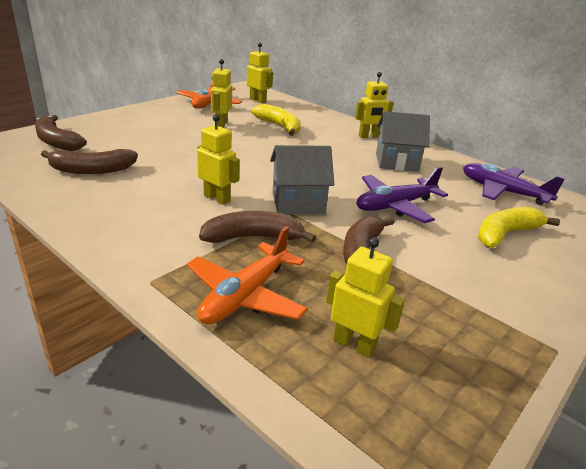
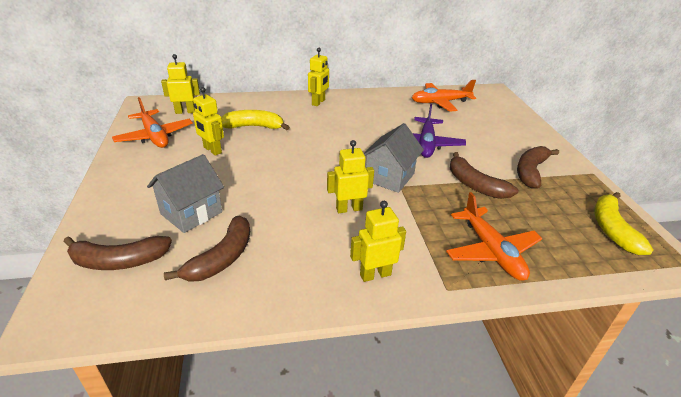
camera: 50 degrees left, 5 degrees up
(253, 237) = (421, 217): brown banana -> brown banana (530, 171)
(354, 344) = (561, 232): yellow robot -> yellow robot (375, 274)
(396, 162) = (369, 113): grey house -> grey house (191, 213)
(503, 191) = (440, 102): purple plane -> orange plane
(505, 234) = (486, 128): yellow banana -> yellow banana (612, 229)

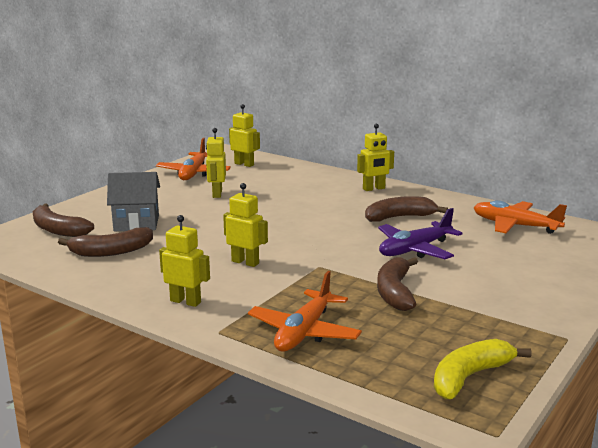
camera: 45 degrees right, 15 degrees down
(253, 127) = (278, 189): yellow banana -> none
(389, 177) = (323, 258): grey house -> none
(530, 171) = (485, 308): brown banana -> brown banana (399, 217)

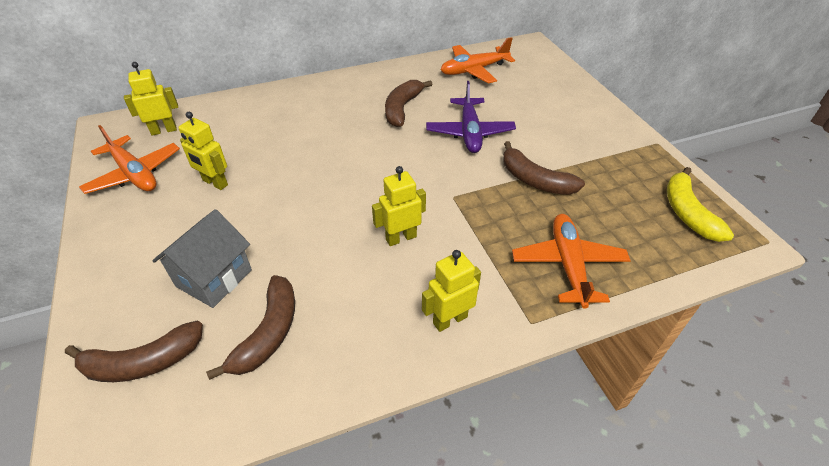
camera: 55 degrees left, 25 degrees up
(304, 332) = (568, 265): orange plane -> orange plane turned 150 degrees counterclockwise
(374, 189) = (329, 91): yellow robot -> none

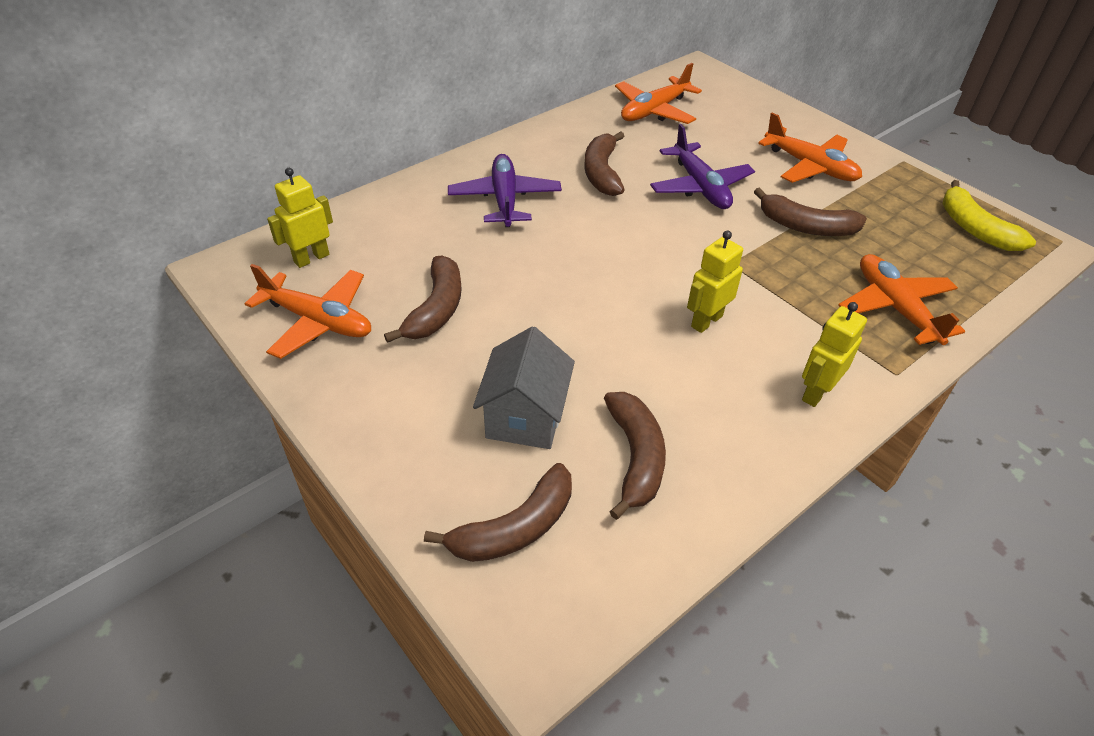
camera: 20 degrees left, 0 degrees up
(215, 183) = (436, 309): yellow robot -> brown banana
(319, 115) = (505, 199): none -> purple plane
(571, 133) = (810, 167): none -> orange plane

